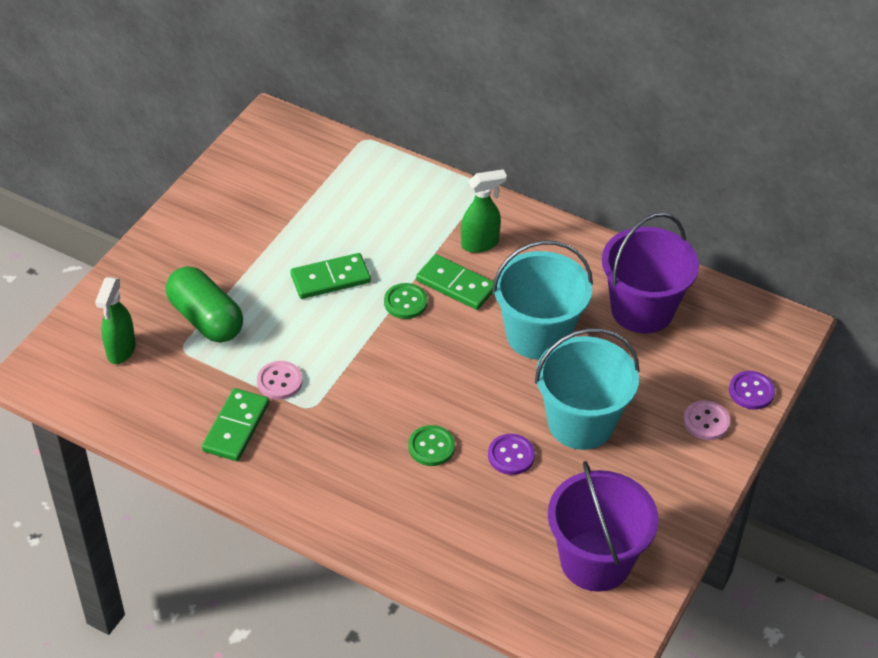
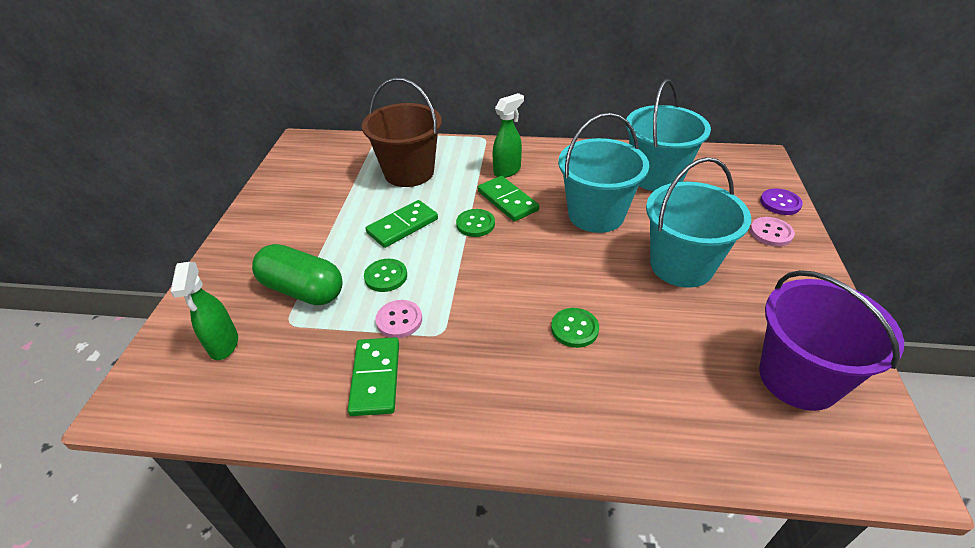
camera: 20 degrees left, 5 degrees down
(288, 332) = (386, 276): none -> green button
(371, 209) = (409, 172): none -> brown bucket
(456, 285) = (507, 201): green domino -> green domino turned 45 degrees clockwise
(511, 455) = (648, 311): purple button -> none
(642, 310) = (656, 176): purple bucket -> turquoise bucket

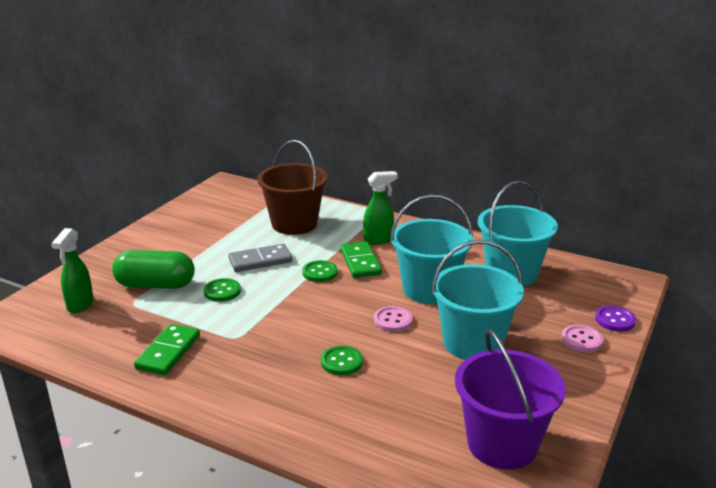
camera: 20 degrees right, 15 degrees down
(302, 290) = (155, 285): green capsule -> green capsule turned 45 degrees counterclockwise
(399, 320) = (211, 321): pink button -> pink button (393, 320)
(402, 226) = (260, 260): green domino -> grey domino

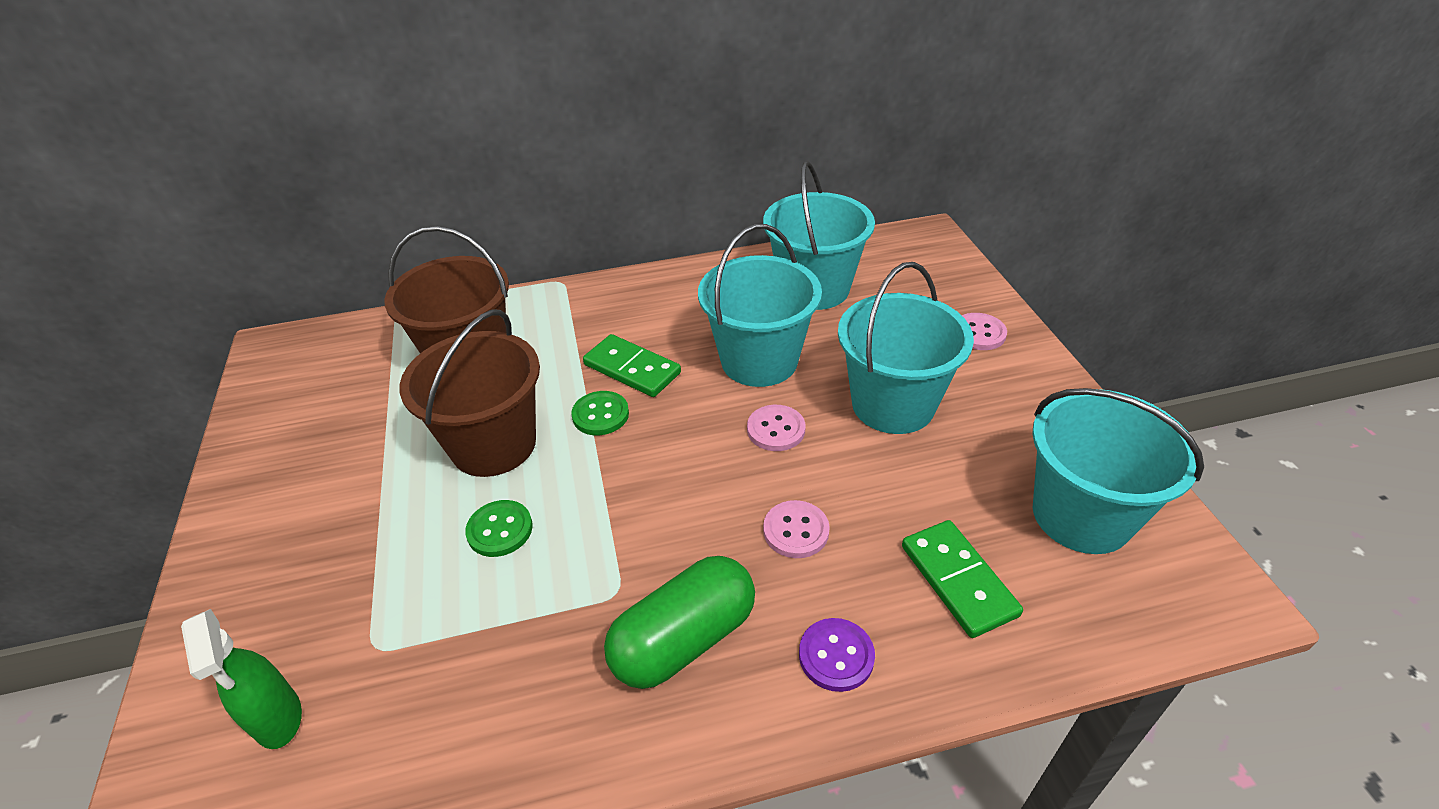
camera: 40 degrees left, 15 degrees up
(155, 285) = (375, 588): green capsule -> green capsule (684, 640)
(168, 352) = (548, 692): green domino -> green domino (958, 580)
(260, 260) = (493, 445): grey domino -> brown bucket
(341, 362) = (796, 531): green button -> pink button
(378, 240) = (614, 324): green spray bottle -> none
(502, 444) = (1081, 515): purple bucket -> turquoise bucket
(615, 320) = (973, 291): purple button -> purple button (836, 656)

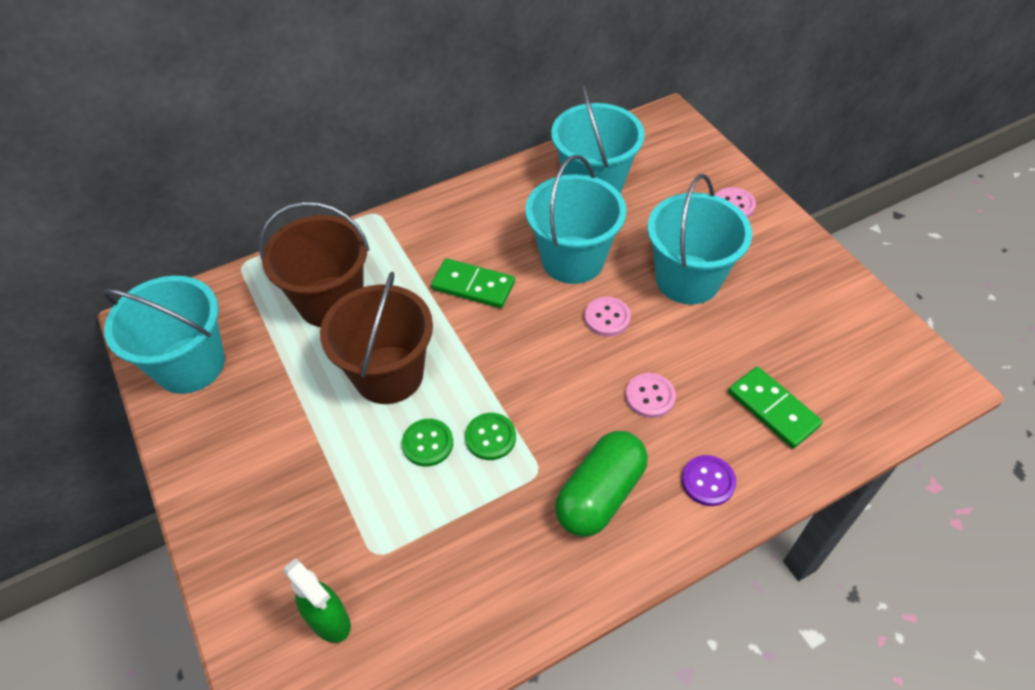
camera: 15 degrees left, 10 degrees up
(600, 415) = (464, 331): green button -> green button (490, 437)
(1081, 515) = (842, 342): turquoise bucket -> turquoise bucket (190, 365)

